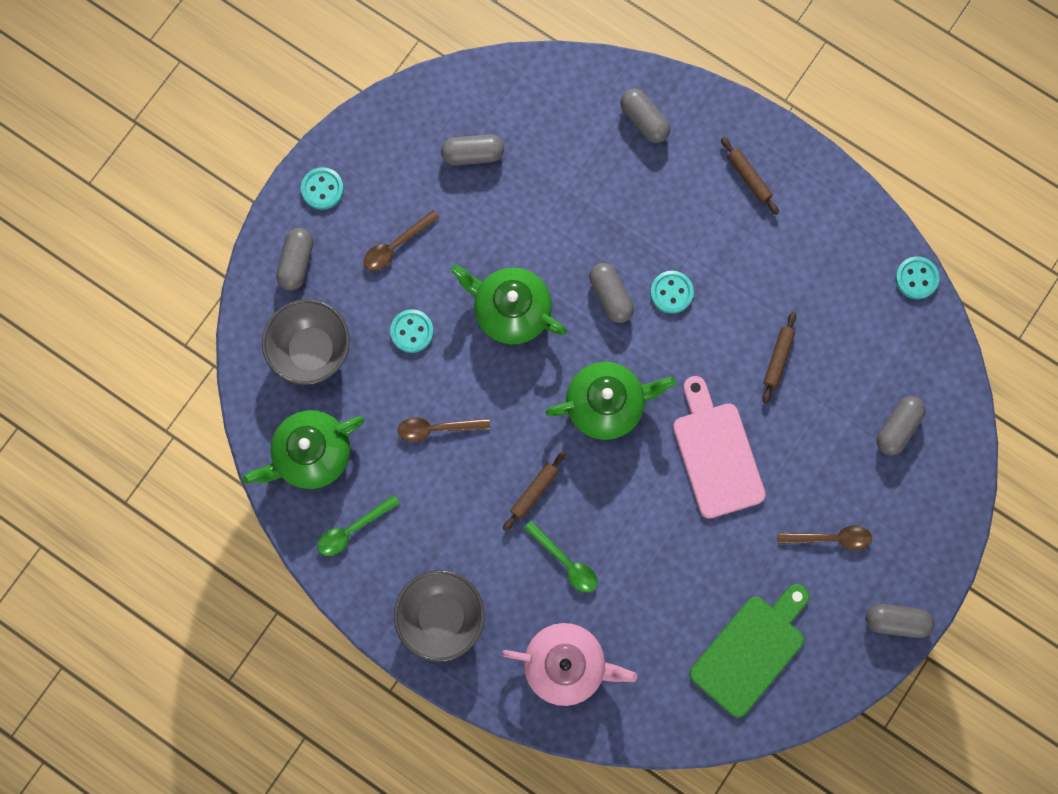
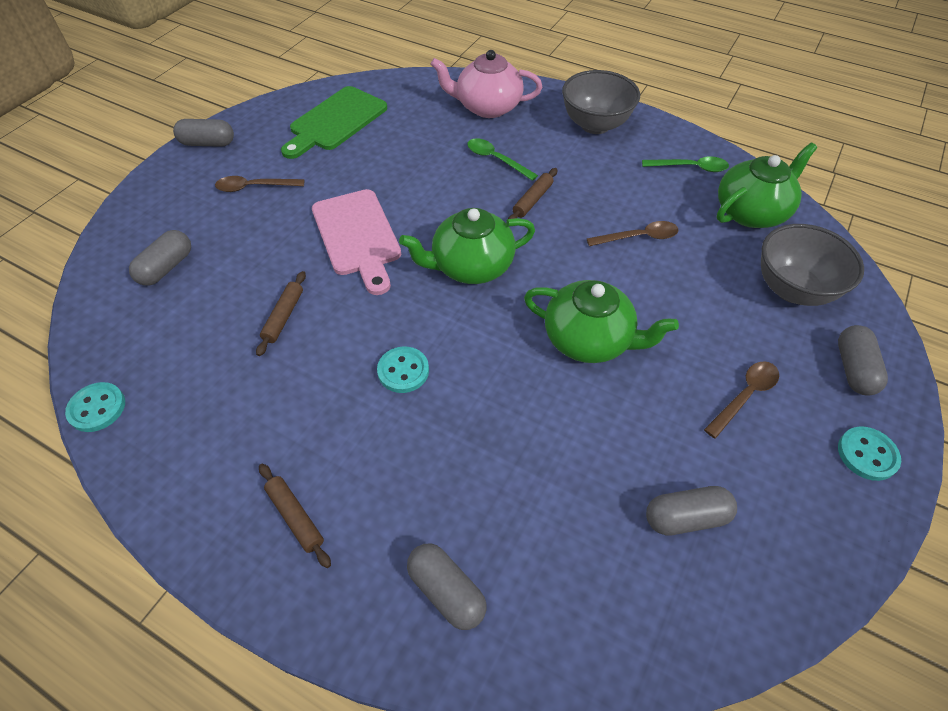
camera: 175 degrees right, 25 degrees down
(353, 529) = (690, 168): green spoon -> green spoon turned 45 degrees clockwise
(412, 331) = (693, 313): turquoise button -> none
(610, 296) = (475, 362): grey capsule -> none

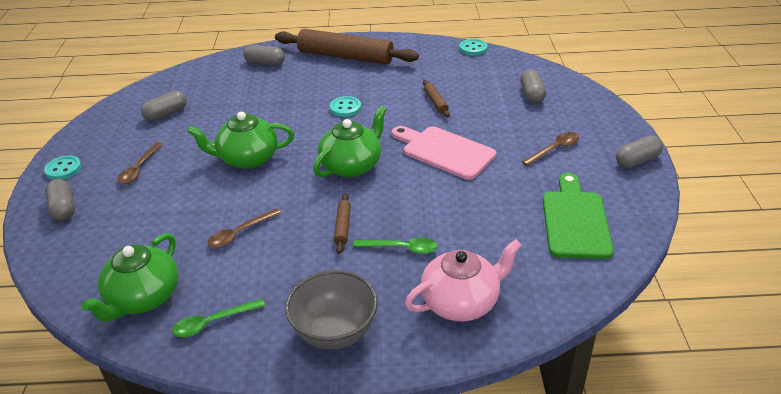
camera: 150 degrees right, 15 degrees down
(295, 516) = (345, 56): brown rolling pin -> brown rolling pin, size x2.41
(792, 289) = (105, 243): grey bowl -> none

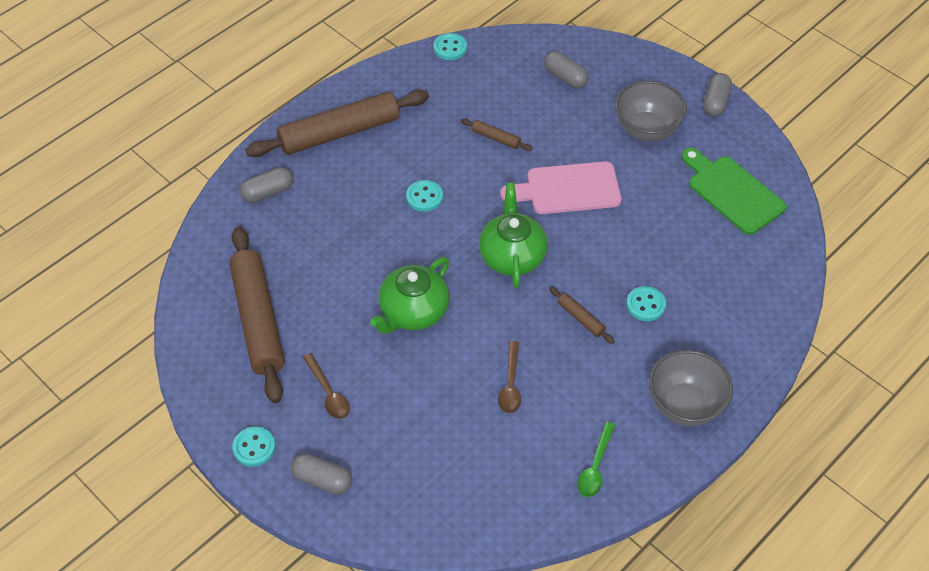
camera: 45 degrees left, 15 degrees up
(143, 298) = (517, 492): green teapot -> none
(166, 114) = (258, 319): grey capsule -> brown rolling pin
(401, 248) = (645, 305): green spoon -> turquoise button
(461, 302) = (735, 317): pink teapot -> none
(554, 149) = (647, 130): brown spoon -> grey bowl

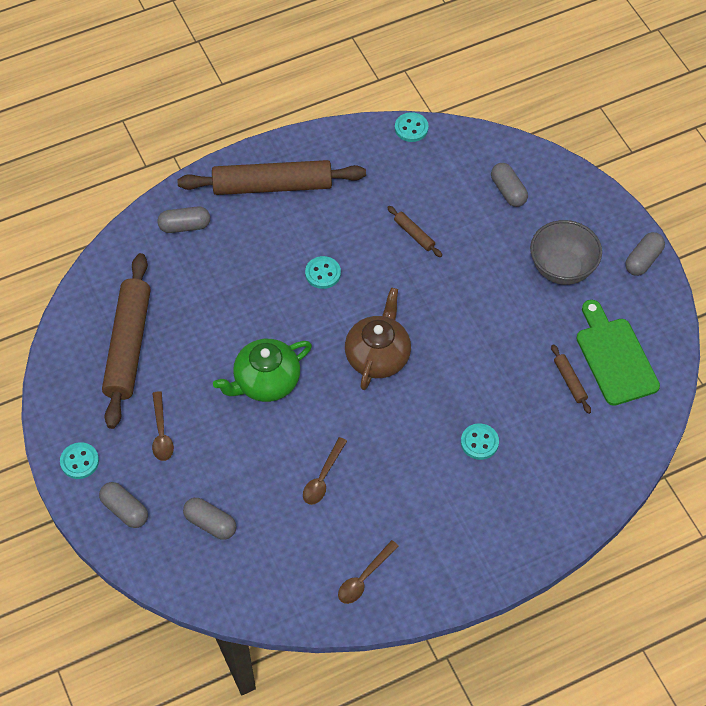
camera: 20 degrees right, 5 degrees up
(417, 464) = (210, 523): none -> grey capsule
(512, 255) = (378, 356): green teapot -> brown teapot
(568, 189) = (459, 306): pink cutting board -> none
(580, 318) = (413, 436): brown rolling pin -> brown rolling pin (570, 381)
(595, 466) = (364, 578): green spoon -> brown spoon
(685, 405) = (471, 549): grey bowl -> none

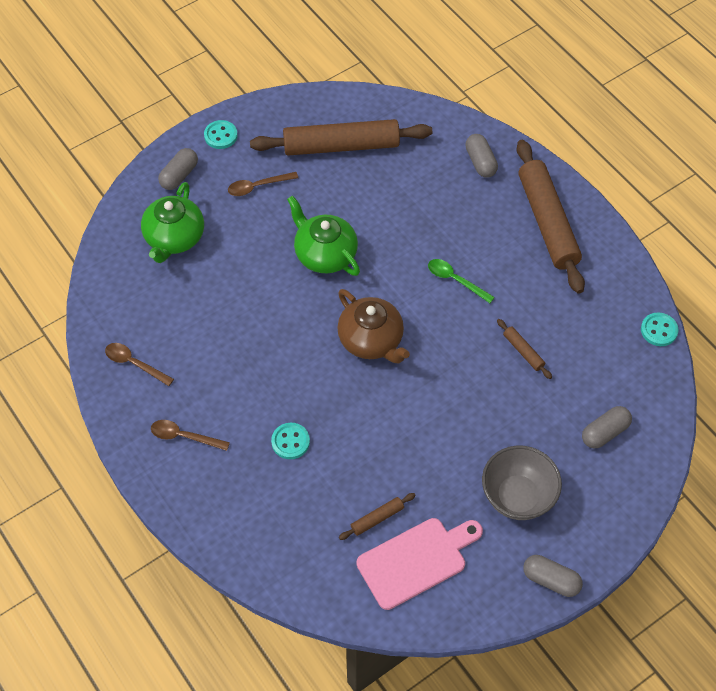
camera: 80 degrees right, 0 degrees up
(210, 523) = (174, 238): grey capsule -> green teapot
(323, 273) = (455, 280): turquoise button -> green spoon
(323, 477) = (232, 315): brown spoon -> brown spoon (184, 436)
(378, 356) = (371, 340): brown teapot -> brown teapot turned 45 degrees clockwise
(414, 234) = (523, 351): brown rolling pin -> brown rolling pin turned 75 degrees counterclockwise
(615, 357) = (416, 561): green cutting board -> pink cutting board

